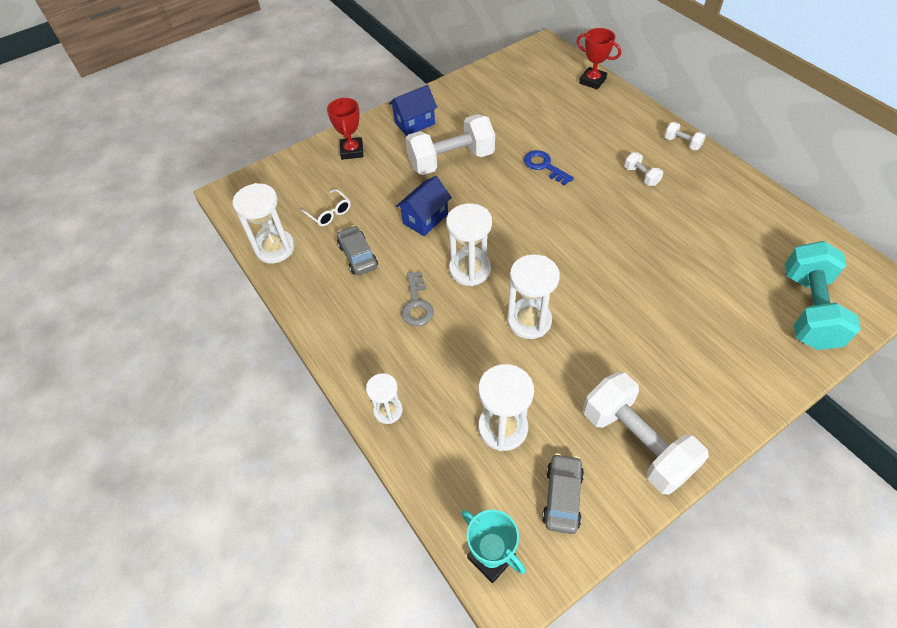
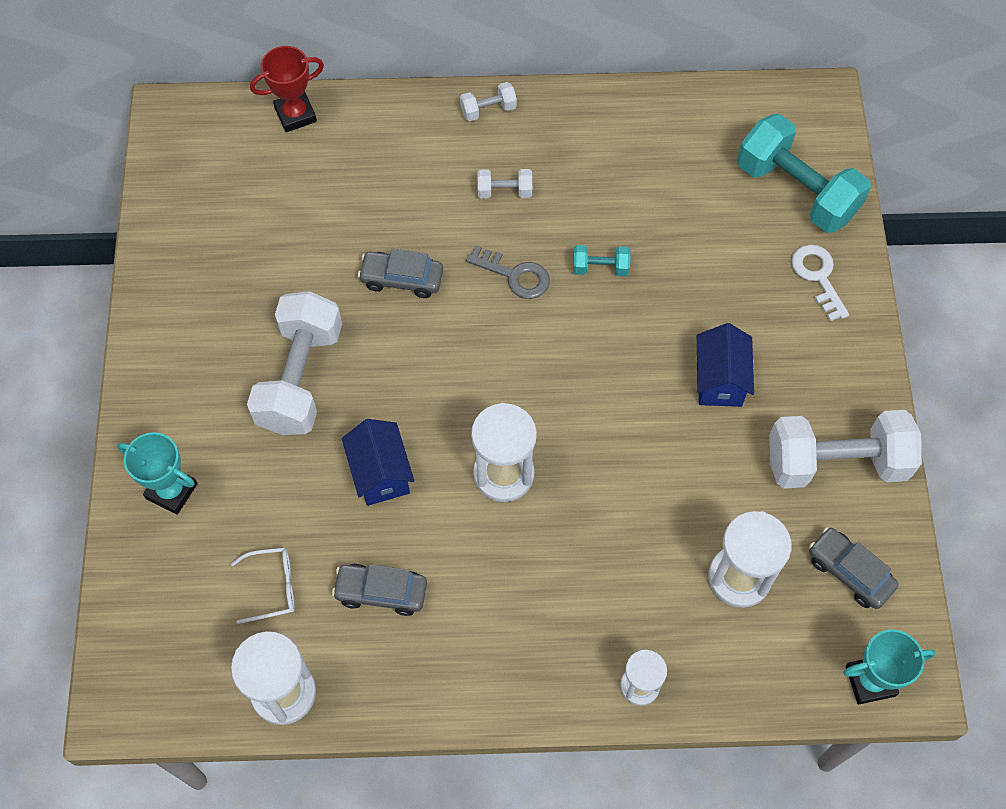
camera: 60 degrees left, 10 degrees up
(352, 151) = (171, 491): red trophy -> turquoise trophy
(414, 123) = (185, 377): blue house -> blue house (719, 380)
(416, 304) = (512, 566): grey key -> grey key (515, 275)
(529, 320) = (623, 460): white hourglass -> none
(544, 166) = (402, 279): blue key -> grey car
(641, 242) = (600, 268): none -> turquoise dumbbell
(761, 356) = (818, 276): none -> white key

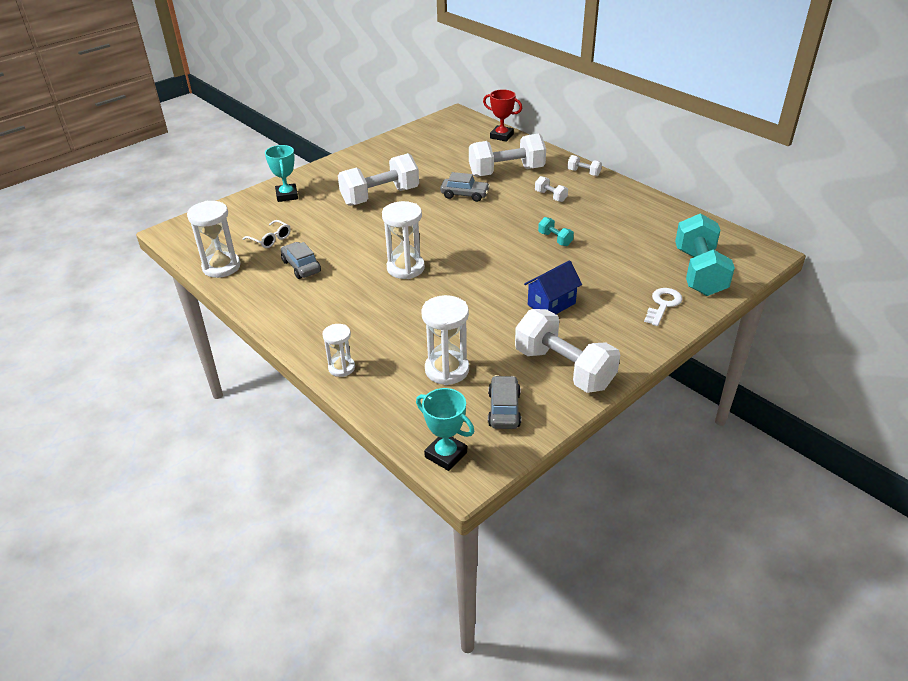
camera: 50 degrees right, 25 degrees down
(380, 473) = (361, 237): blue house -> none
(395, 188) = (506, 172): none -> white dumbbell
(402, 279) = (465, 195): grey car -> grey car turned 135 degrees clockwise
(515, 275) = (513, 220): grey key -> none

